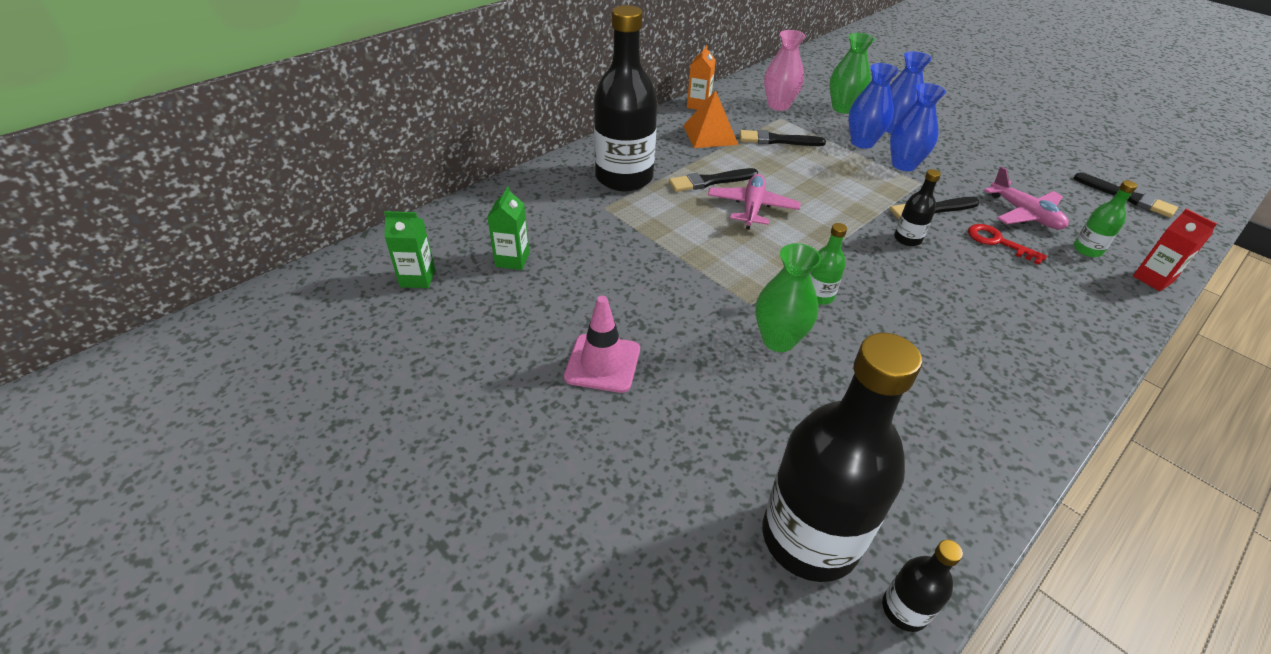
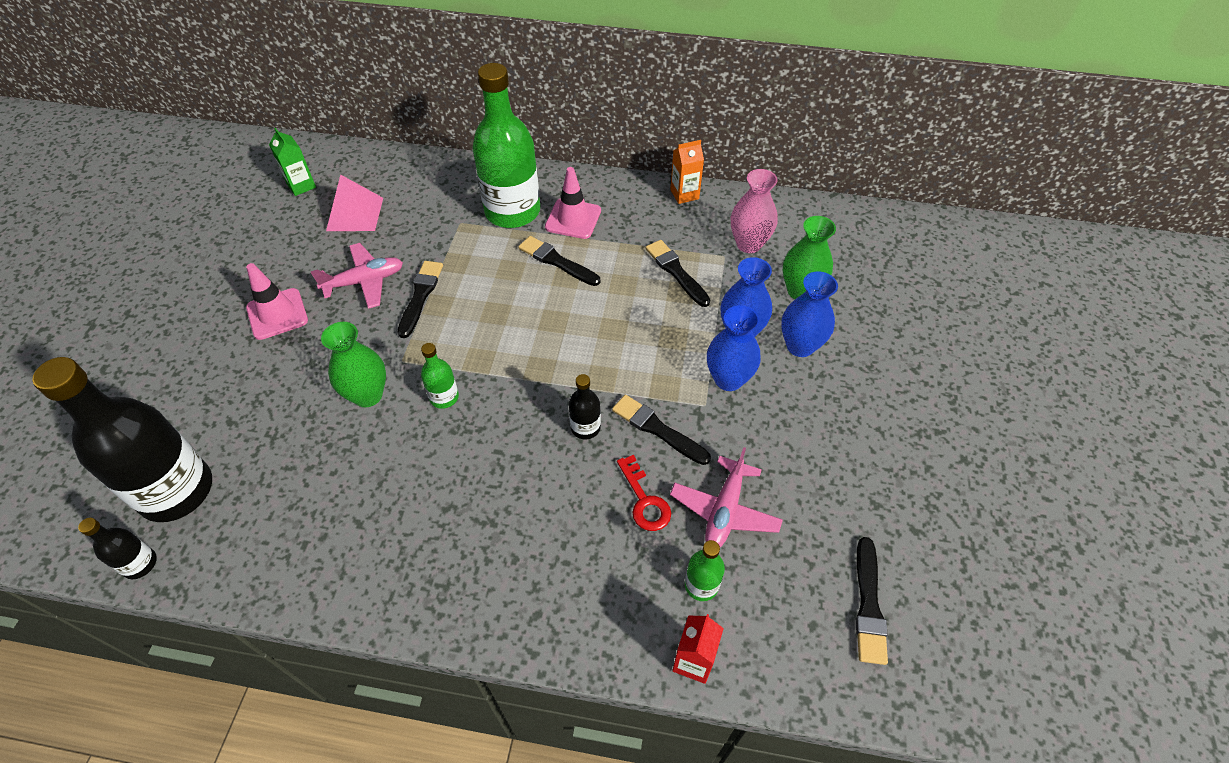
camera: 55 degrees right, 10 degrees up
(512, 260) = (355, 214): green carton -> pink pyramid
(624, 178) = (512, 211): black bottle -> green bottle
(669, 156) = (573, 219): none -> pink traffic cone
(677, 263) = (420, 296): none -> black brush
(710, 135) = (637, 226): orange pyramid -> none
(752, 208) = (539, 304): pink plane -> pink plane (365, 281)
(997, 242) = (644, 500): red key -> red key turned 150 degrees clockwise

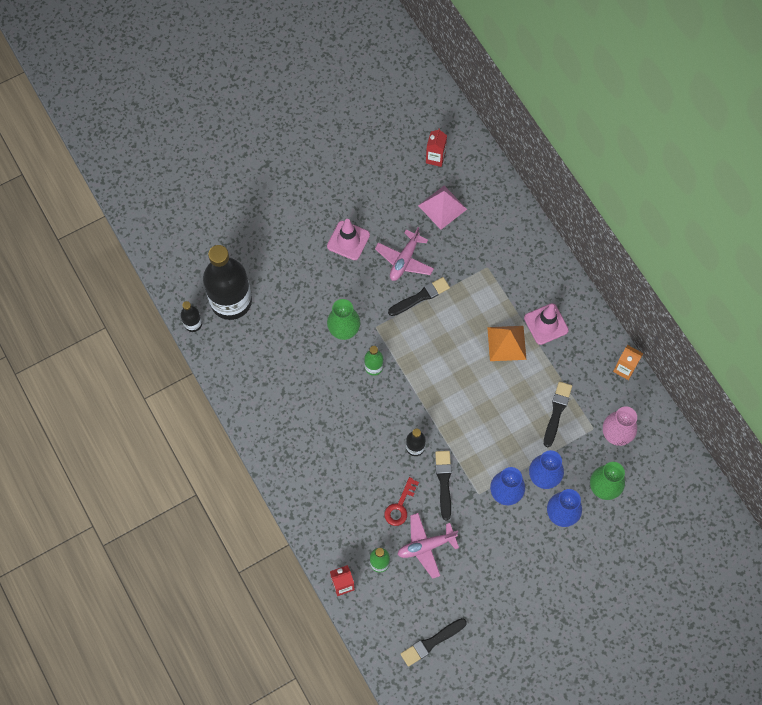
camera: 50 degrees right, 15 degrees up
(301, 186) = (435, 158): green carton -> red carton
(365, 281) = (404, 260): pink plane -> pink plane turned 90 degrees clockwise
(512, 211) = (521, 287): green bottle -> none
(557, 261) = (506, 343): black brush -> orange pyramid

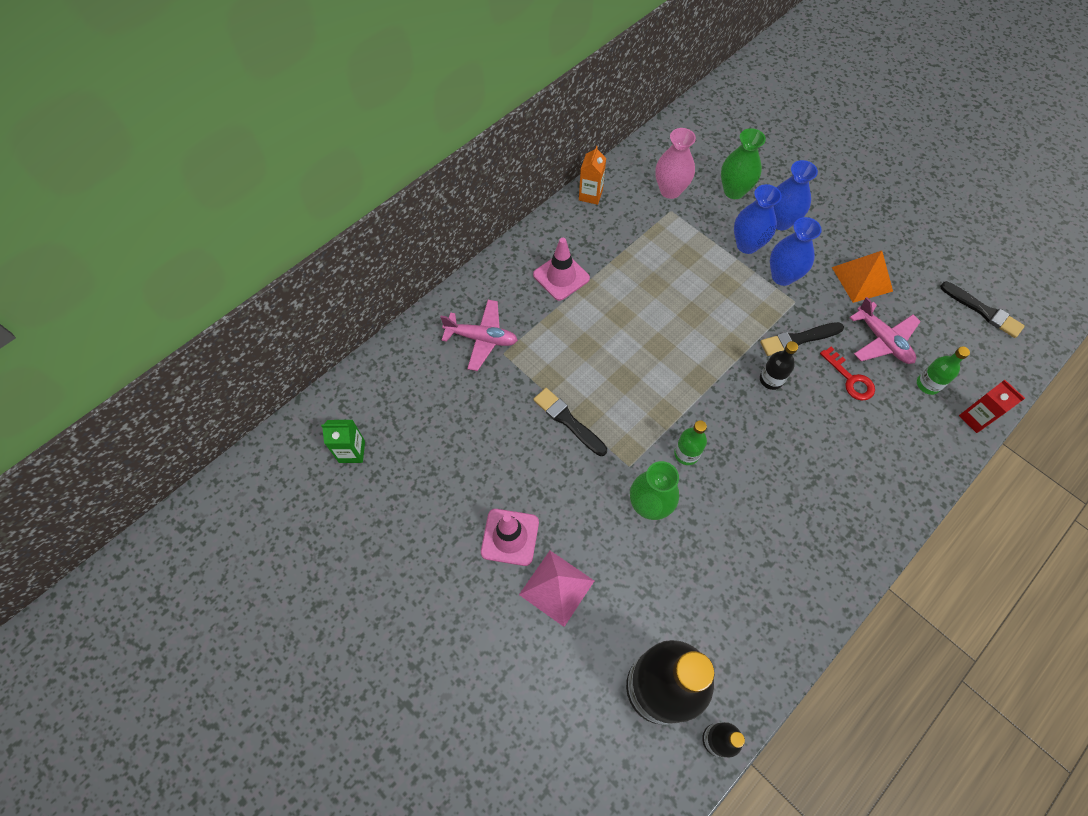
camera: 105 degrees left, 5 degrees down
(400, 506) = (850, 379): red key -> red key turned 45 degrees clockwise
(404, 260) = (520, 453): pink plane -> pink plane (482, 338)
(435, 158) = (352, 451): red carton -> green carton
(442, 207) = (428, 425): pink pyramid -> pink pyramid (556, 587)
(506, 343) = (599, 311): orange pyramid -> orange pyramid (862, 279)
(557, 412) = (665, 246): black brush -> none

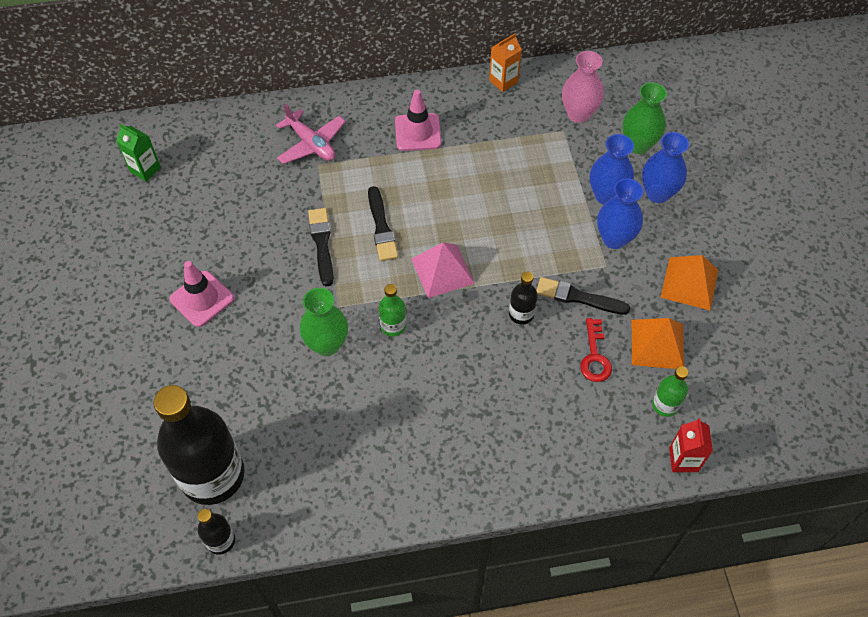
camera: 35 degrees right, 5 degrees down
(556, 587) = (203, 356): pink pyramid -> pink pyramid (442, 271)
(882, 340) = (657, 344): pink plane -> orange pyramid
(983, 311) = (786, 378): black brush -> black brush (381, 227)

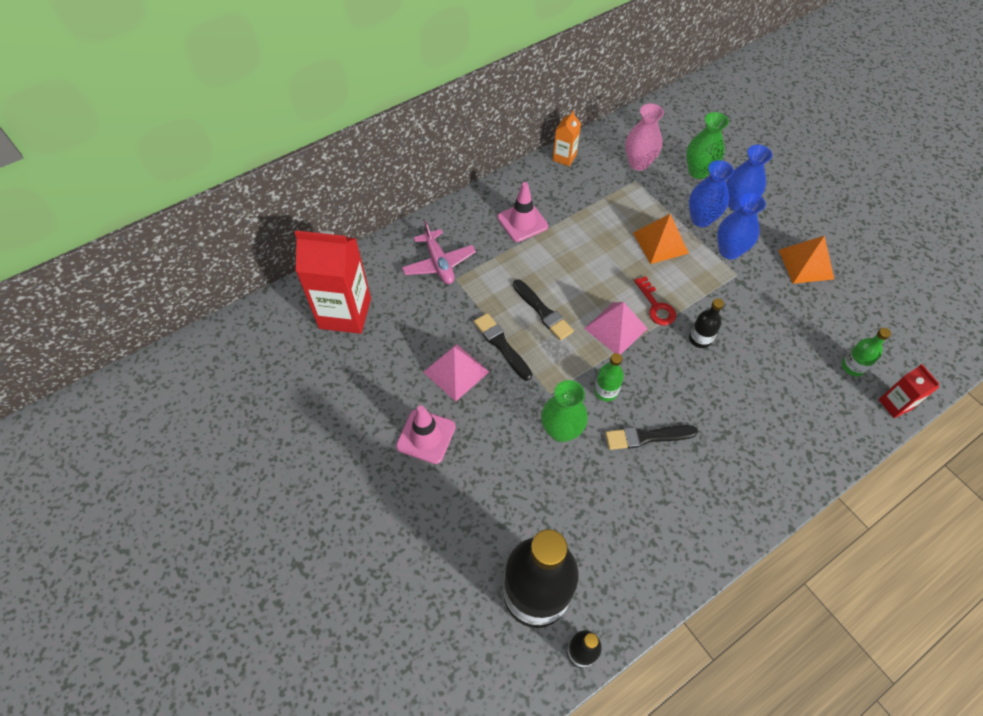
camera: 25 degrees left, 0 degrees up
(145, 169) = (302, 340): green carton -> none
(197, 159) = (345, 313): none -> red carton
(264, 251) = (456, 372): none -> pink pyramid
(311, 144) = (439, 263): pink plane -> pink plane turned 45 degrees clockwise
(578, 297) = (734, 308): black brush -> black brush (647, 437)
(595, 356) = (777, 350): red key -> red key (656, 306)
(657, 344) = (815, 321): orange pyramid -> orange pyramid (660, 243)

